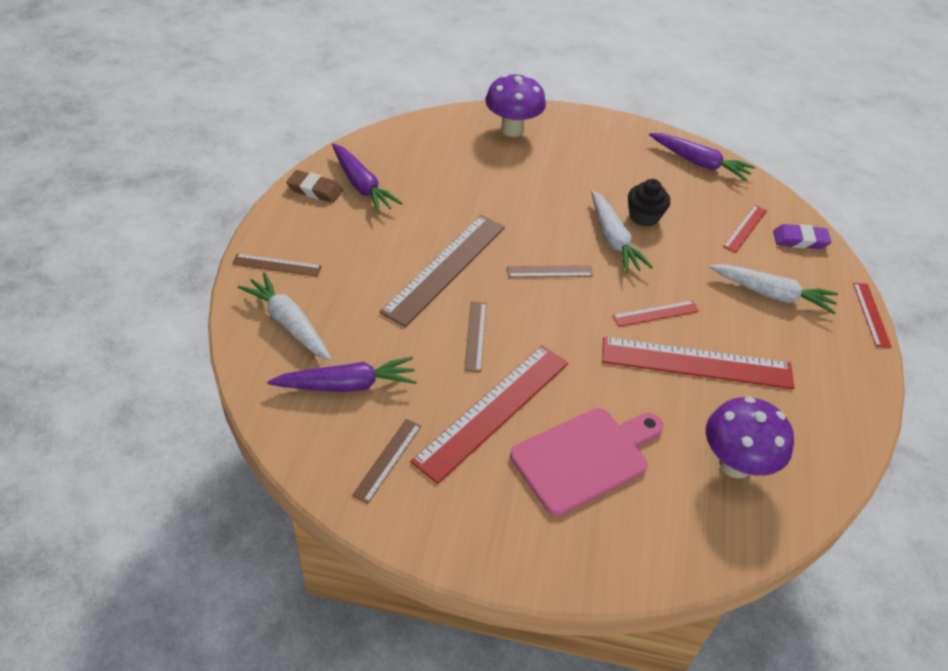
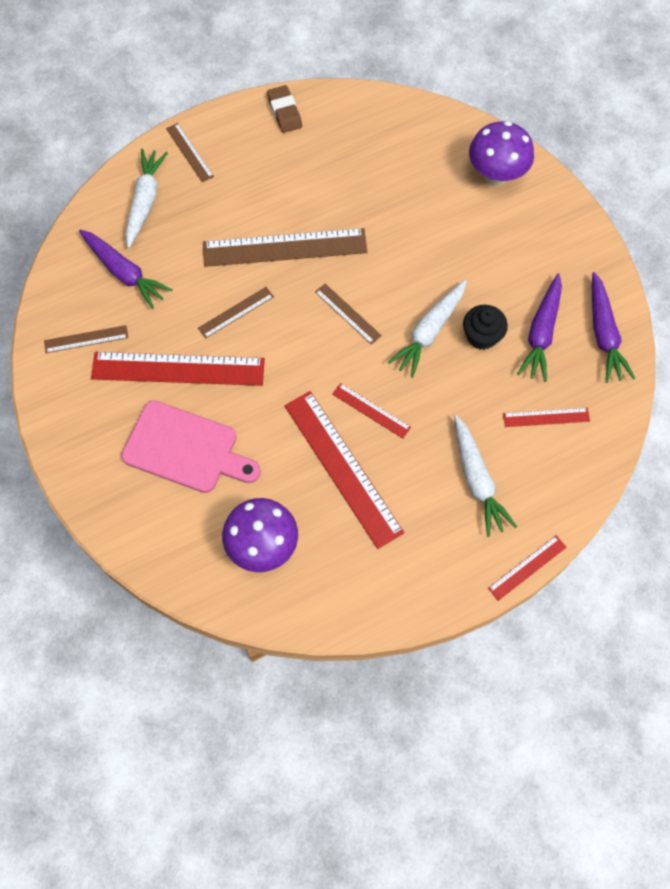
camera: 55 degrees right, 20 degrees up
(362, 186) = (319, 134): purple carrot -> purple carrot (541, 333)
(800, 240) = (574, 467): purple eraser -> none

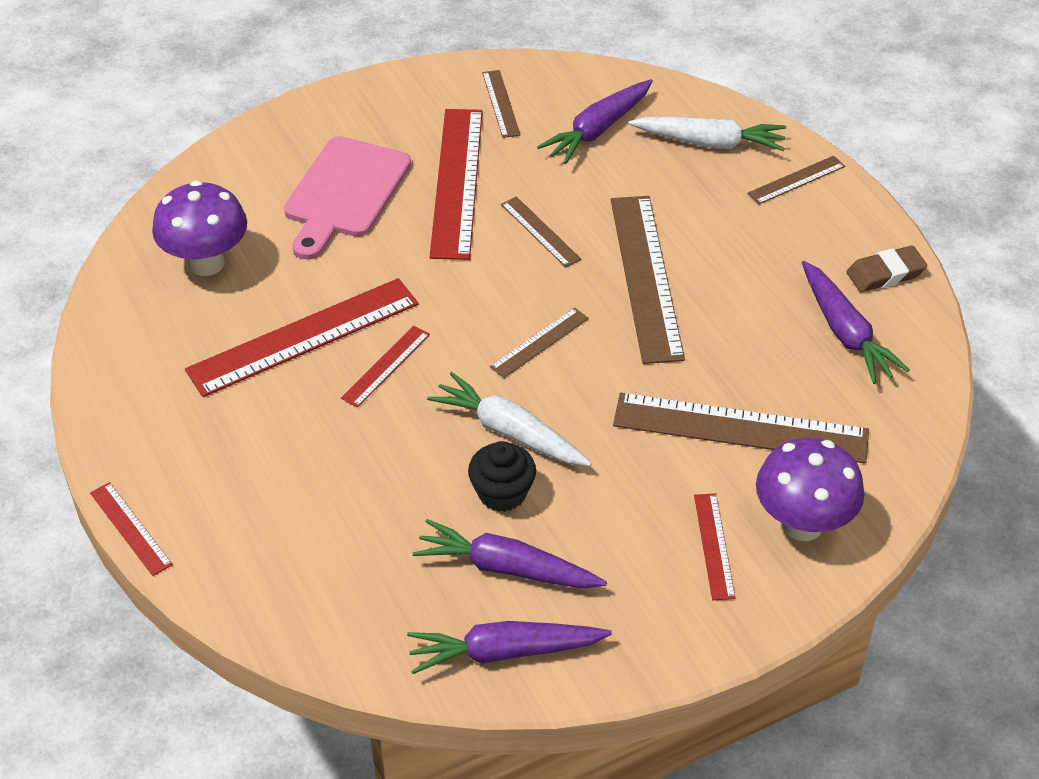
camera: 90 degrees right, 20 degrees down
(338, 139) = (845, 332): none -> purple carrot
(421, 201) = (740, 428): none -> brown ruler
(477, 480) = (269, 478): white carrot -> none
(546, 417) = (361, 565): red ruler -> red ruler (714, 546)

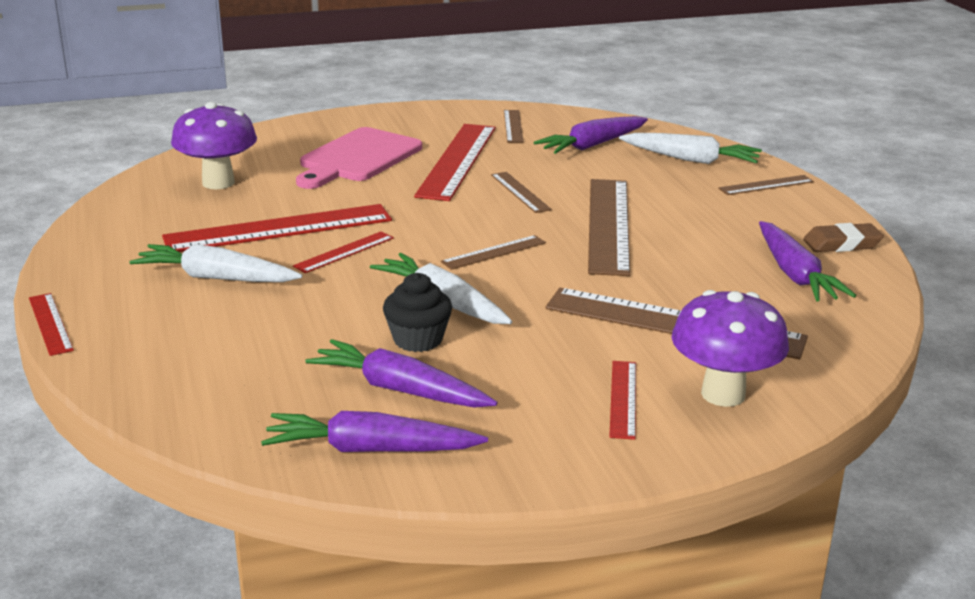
camera: 10 degrees right, 20 degrees down
(268, 429) = (216, 278): none -> white carrot

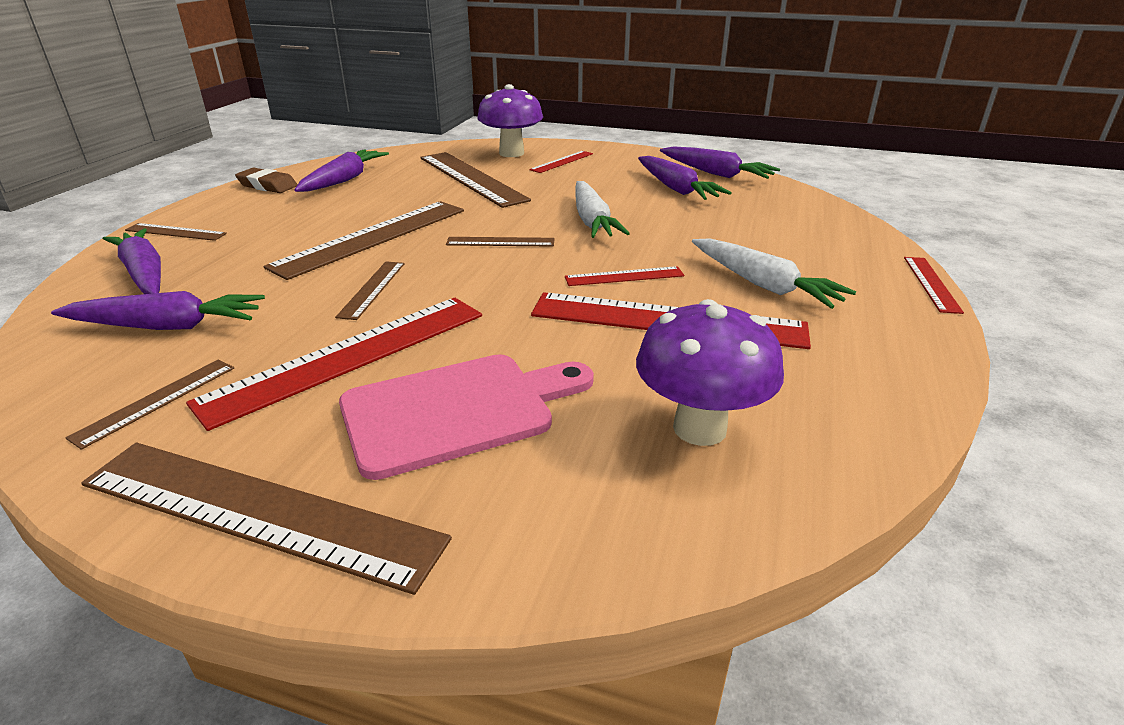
camera: 145 degrees left, 5 degrees up
(391, 118) = (258, 511): none -> brown ruler
(418, 339) = (637, 206): black cupcake -> none
(691, 159) = (144, 274): white carrot -> purple carrot

